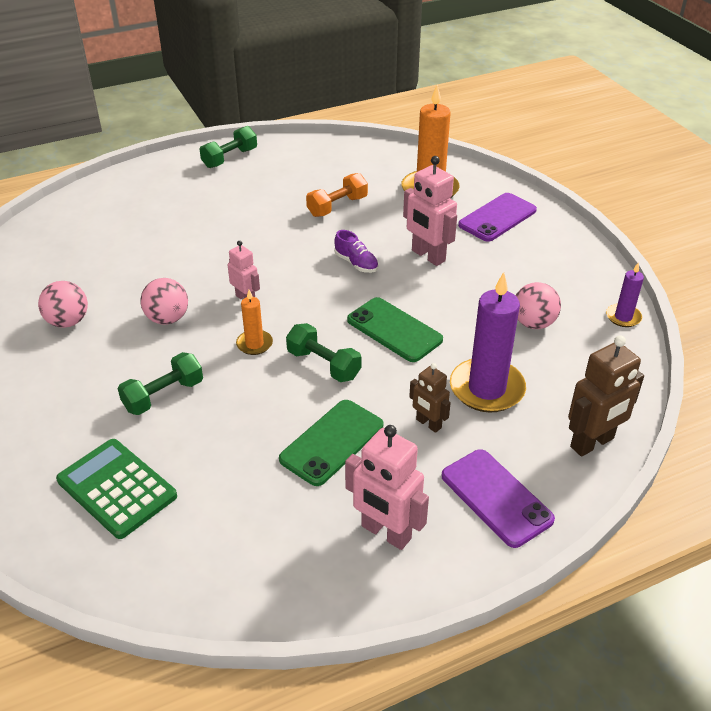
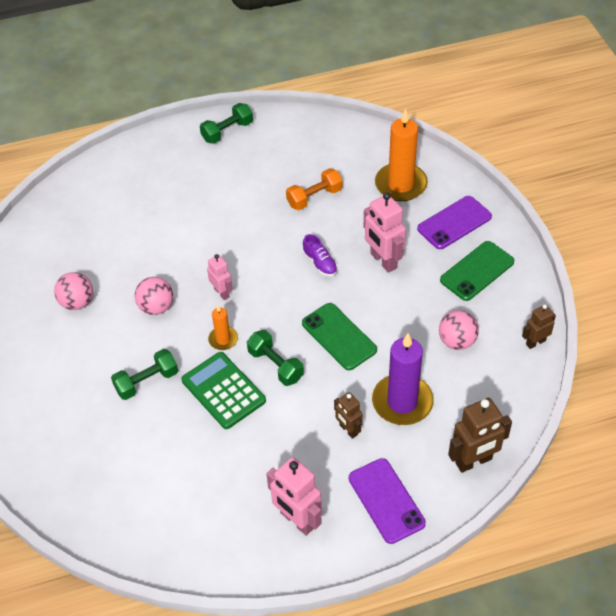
camera: 10 degrees right, 10 degrees up
(116, 488) = (105, 461): green calculator -> green calculator (223, 391)
(332, 442) = (270, 438): green phone -> green phone (477, 271)
(623, 317) = (535, 342): purple candle -> brown robot

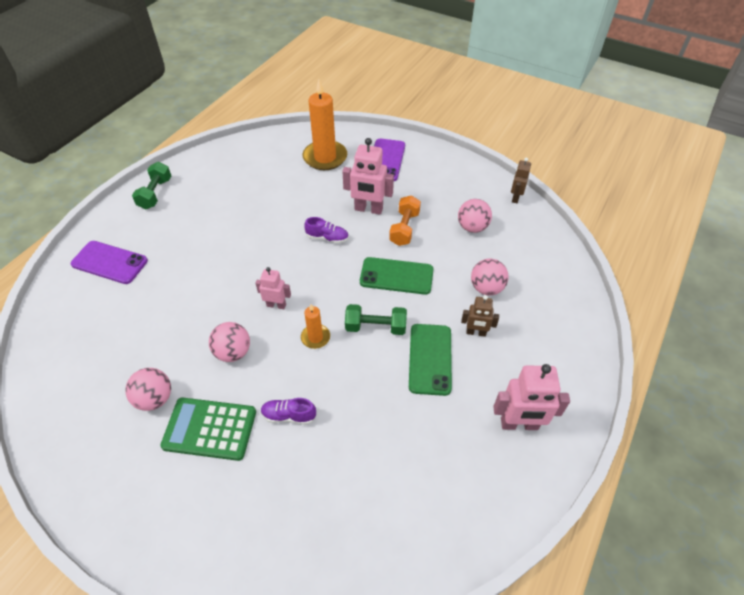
camera: 45 degrees left, 0 degrees up
(147, 382) = (289, 415): green dumbbell -> purple shoe
(223, 391) = (358, 374): green calculator -> green calculator (210, 429)
(314, 197) = (274, 199): orange dumbbell -> orange dumbbell (404, 228)
(386, 501) = (555, 360): purple phone -> purple phone (109, 262)
(402, 402) = (486, 288): purple candle -> pink ball
(474, 461) = (571, 292): brown robot -> none
(477, 271) = (433, 179): green phone -> green phone (430, 359)

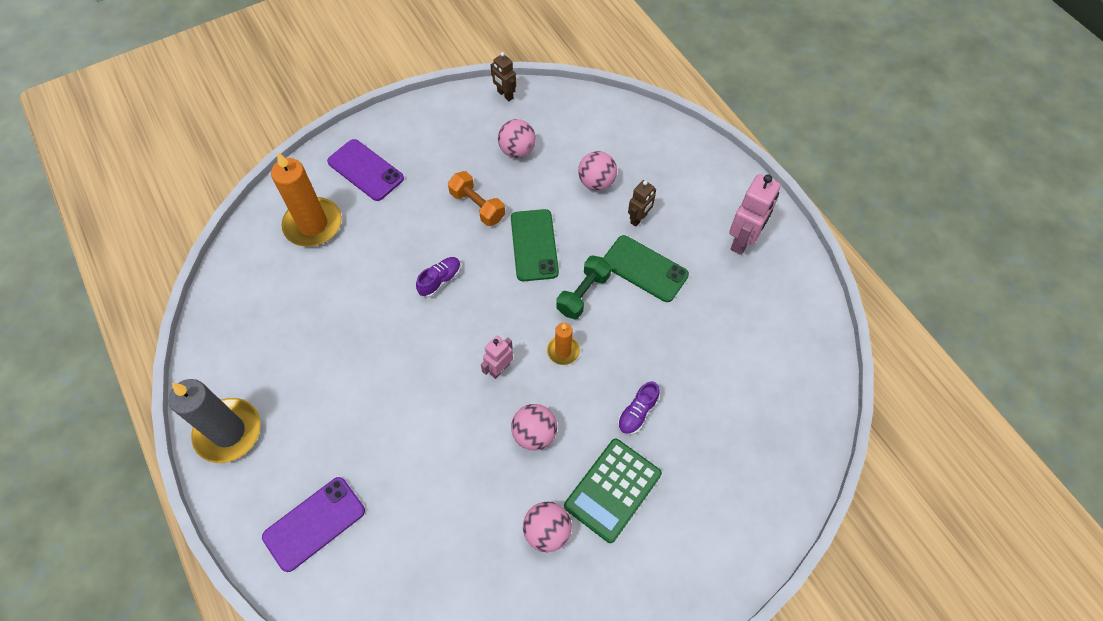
camera: 60 degrees left, 10 degrees up
(155, 193) = (228, 432): green dumbbell -> grey candle
(368, 209) = (427, 223): pink robot -> none
(396, 276) = (534, 245): green phone -> green phone turned 45 degrees counterclockwise

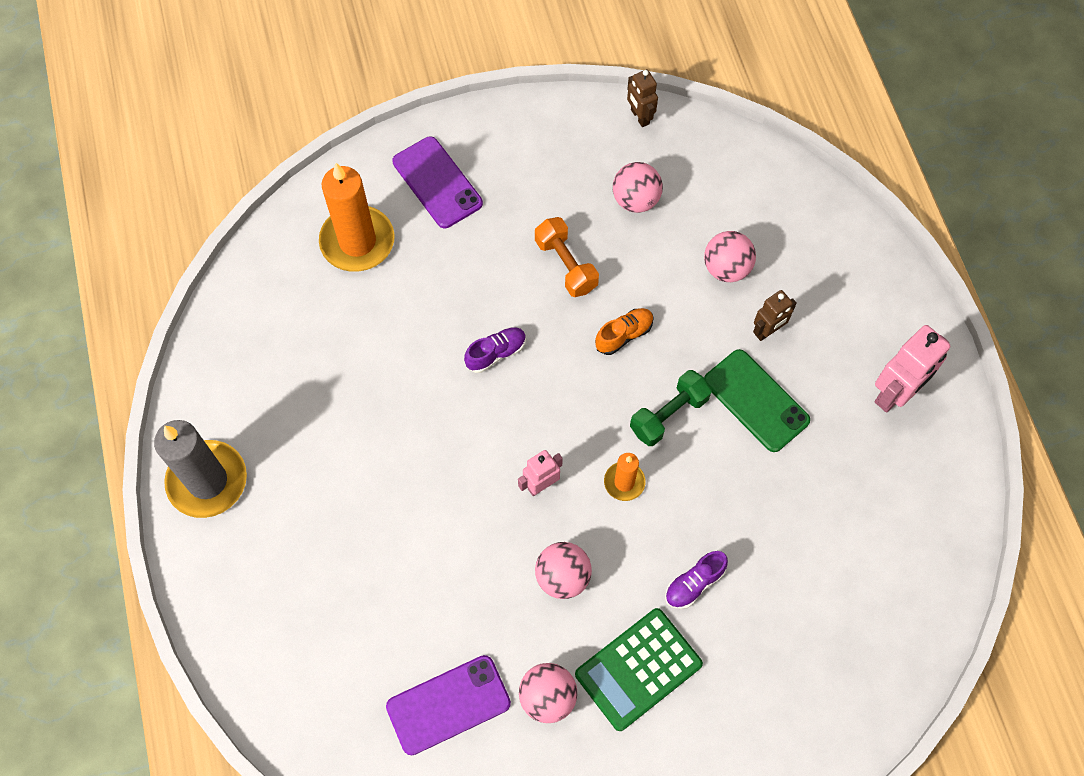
camera: 15 degrees right, 5 degrees up
(314, 524) = (283, 616): purple phone -> purple phone (448, 705)
(534, 245) = (624, 335): green phone -> orange shoe

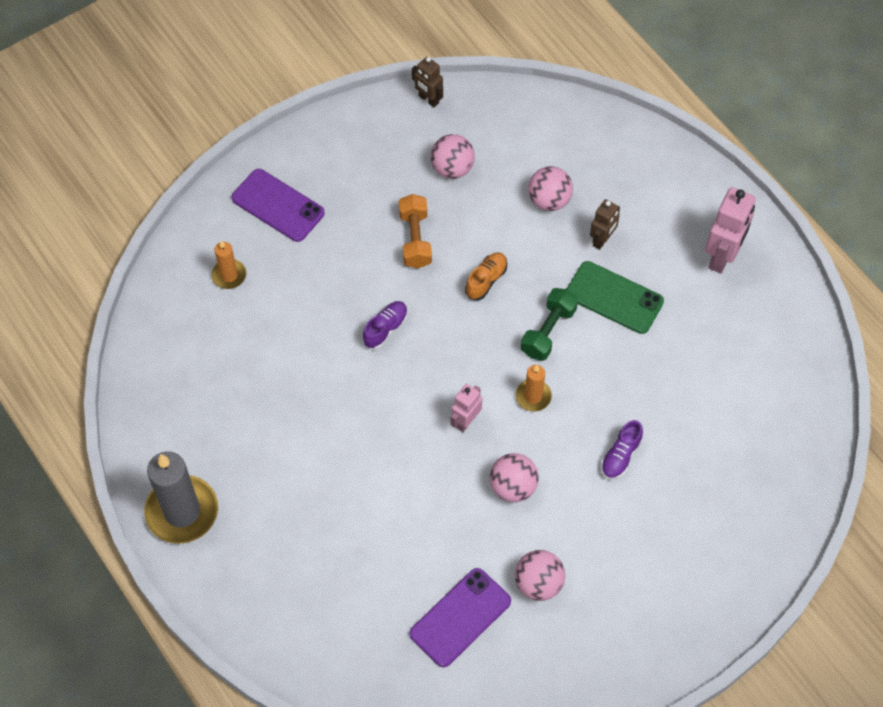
camera: 20 degrees left, 5 degrees down
(357, 241) = (229, 275): orange candle -> orange candle, size x0.51
(566, 265) = (415, 239): orange dumbbell -> orange dumbbell turned 45 degrees clockwise
(638, 669) = (602, 537): green calculator -> none

